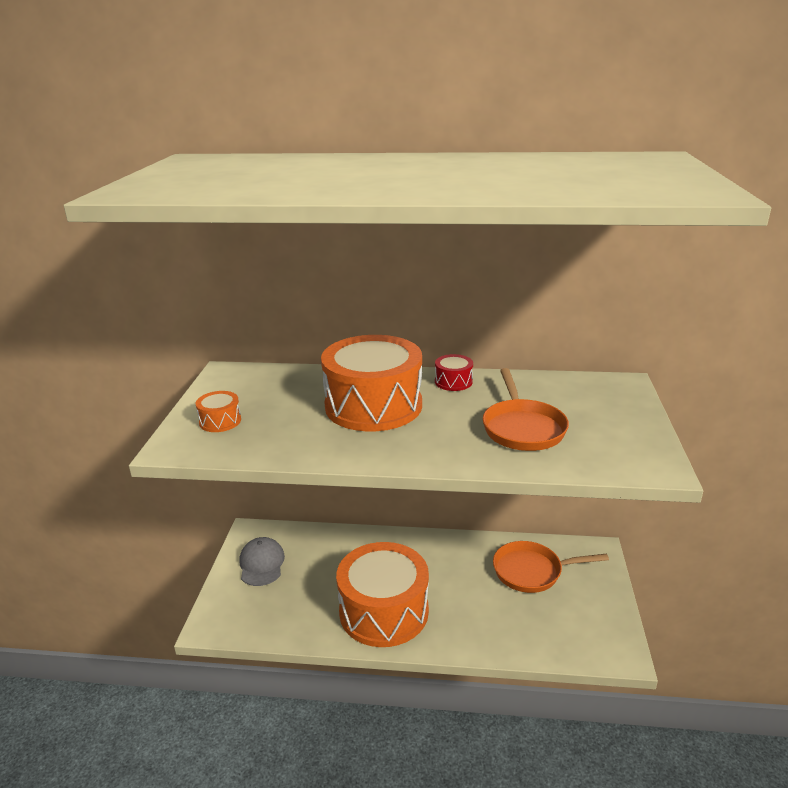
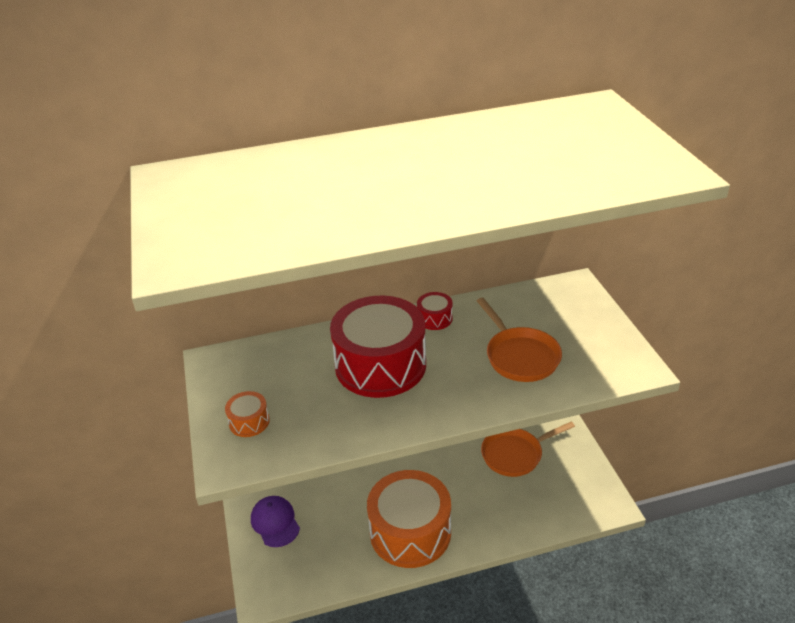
camera: 20 degrees left, 10 degrees up
(261, 564) = (275, 522): grey cap -> purple cap
(373, 405) = (380, 365): orange drum -> red drum

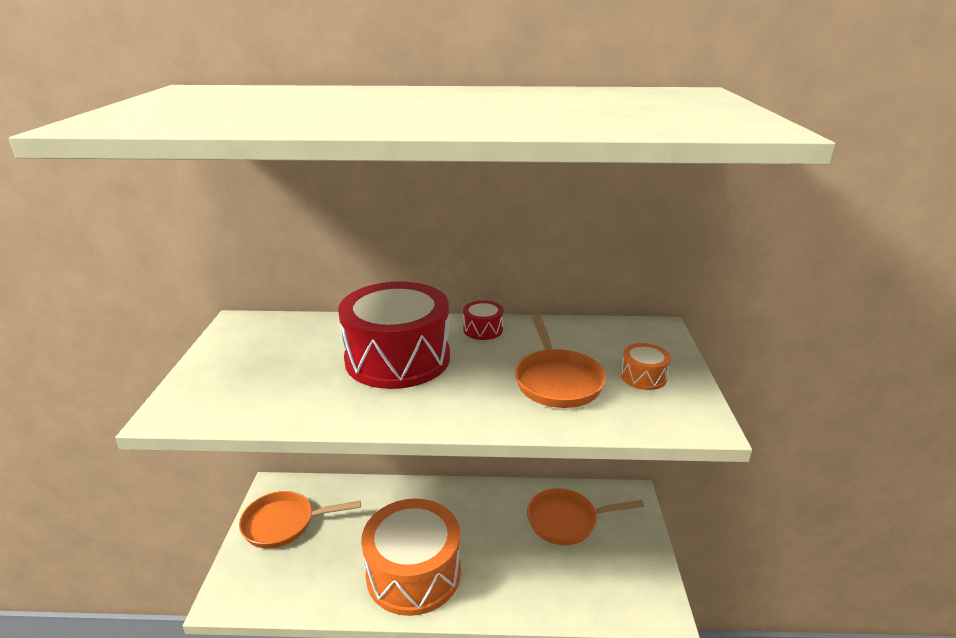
camera: 15 degrees right, 10 degrees down
(249, 422) = (227, 380): orange drum -> orange drum (643, 376)
(275, 522) = (283, 523): purple cap -> orange pan

